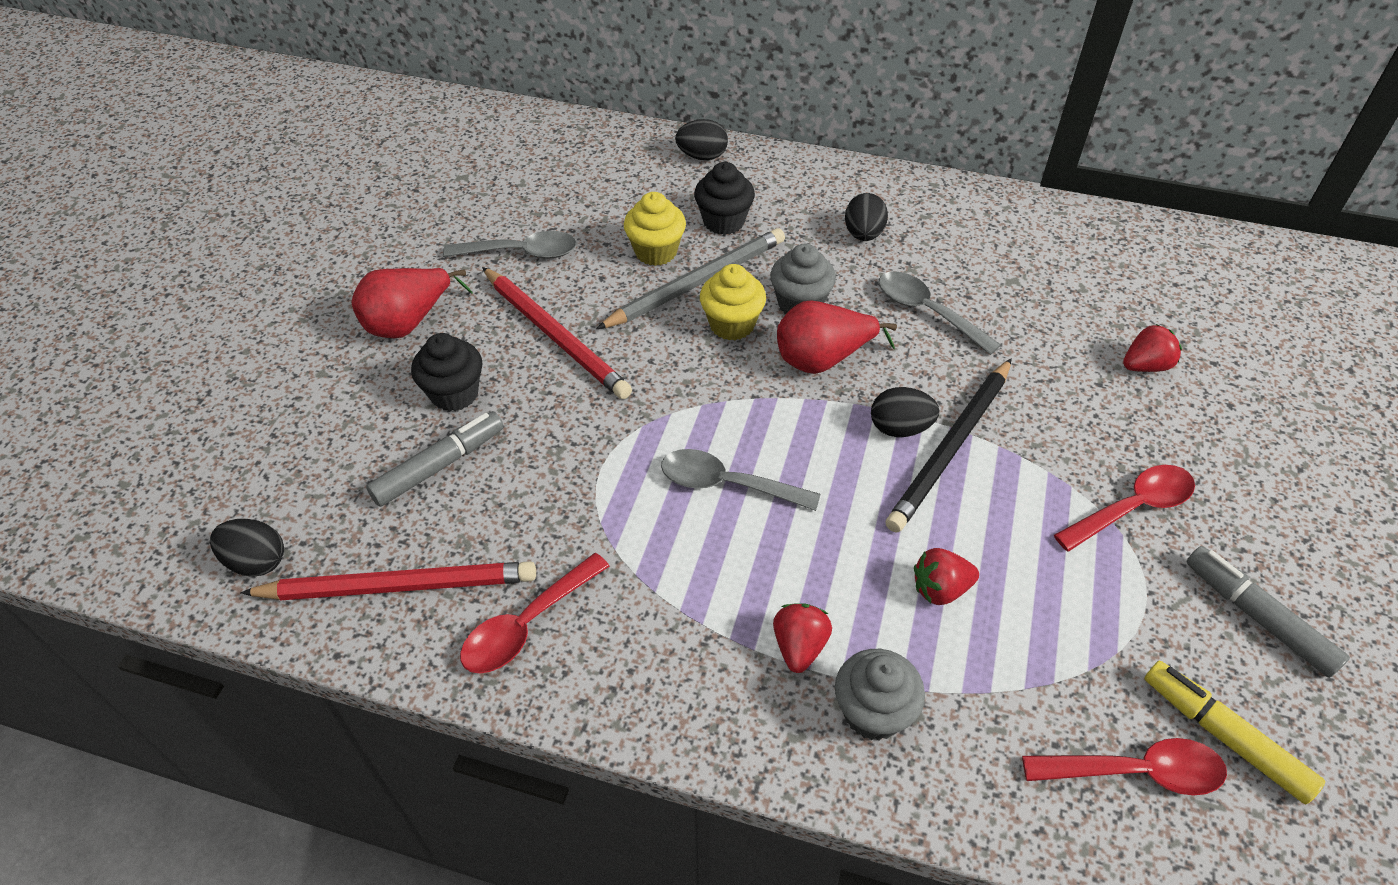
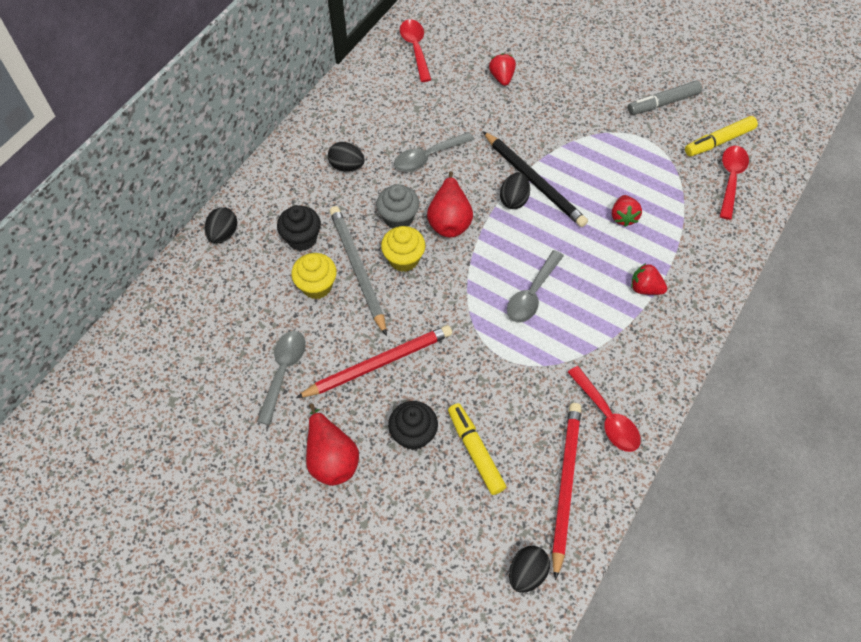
camera: 75 degrees left, 10 degrees up
(439, 466) = (475, 451): grey marker -> yellow marker
(873, 712) = (687, 268): grey cupcake -> none
(1132, 508) = (592, 122): red spoon -> red spoon (415, 48)

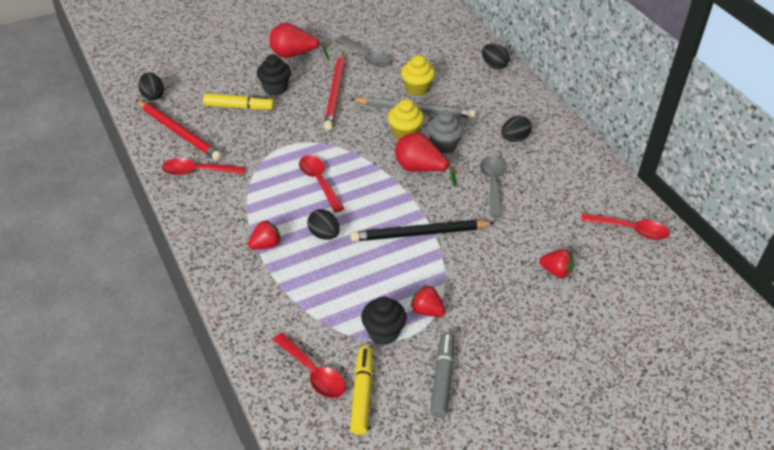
camera: 120 degrees right, 15 degrees down
(302, 239) = (462, 95): black cupcake -> black cupcake (383, 332)
(514, 199) = (411, 213): black egg -> black egg (324, 234)
(532, 294) = (319, 182): grey spoon -> red spoon
(623, 217) = (339, 269): red strawberry -> red strawberry (427, 311)

